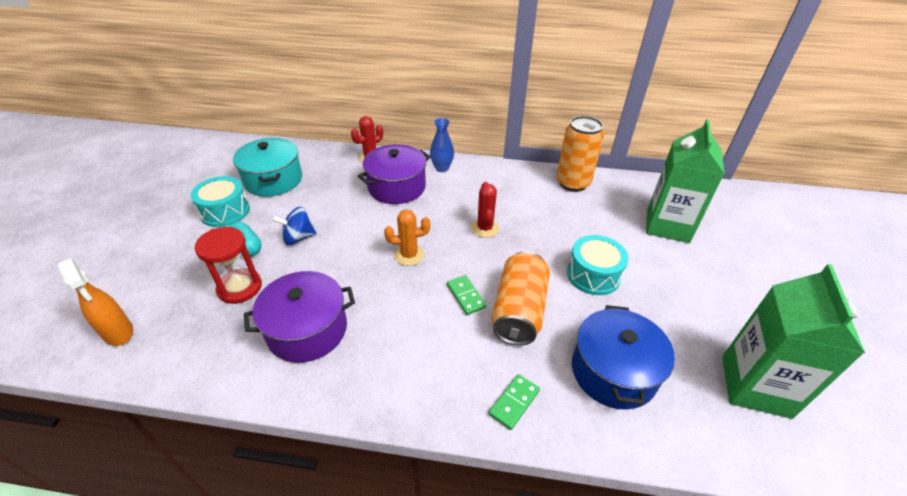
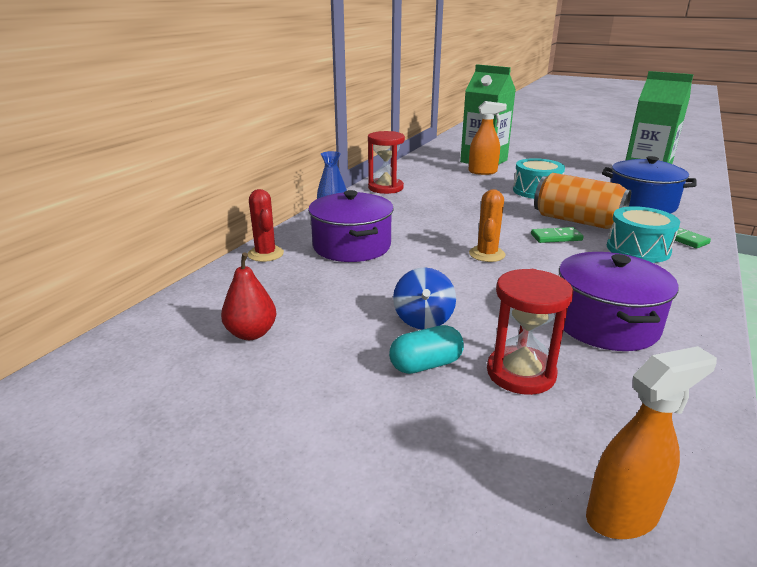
camera: 70 degrees left, 15 degrees down
(225, 211) = (310, 387): turquoise drum -> turquoise drum (638, 249)
(273, 180) = (251, 333): turquoise pot -> red pear
(485, 228) = (457, 216): red cactus -> none
(528, 178) = (385, 188): none -> red hourglass
(573, 183) = (407, 175): orange can -> none
(626, 229) = (483, 172): none -> orange spray bottle

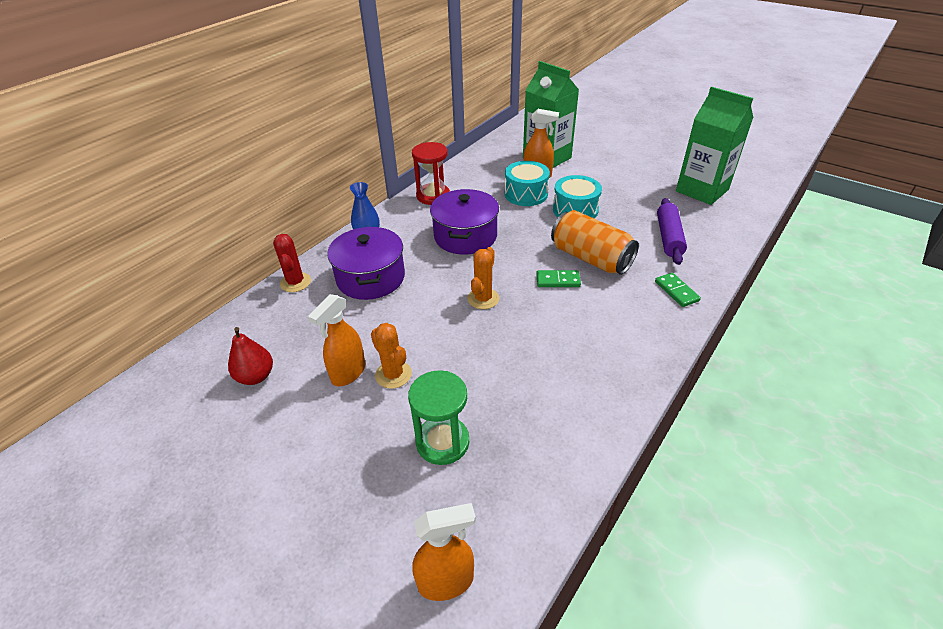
camera: 10 degrees right, 15 degrees up
(367, 322) = (348, 373): none -> orange spray bottle
(423, 319) = (393, 374): blue spinning top -> orange cactus
(426, 365) = (374, 424): turquoise capsule -> none
(521, 373) = (442, 442): red hourglass -> green hourglass
(605, 323) = (541, 395): purple pot -> purple pot (465, 236)
(638, 249) = (625, 303): turquoise drum -> turquoise drum (526, 194)
(641, 204) = (668, 237): blue pot -> purple rolling pin

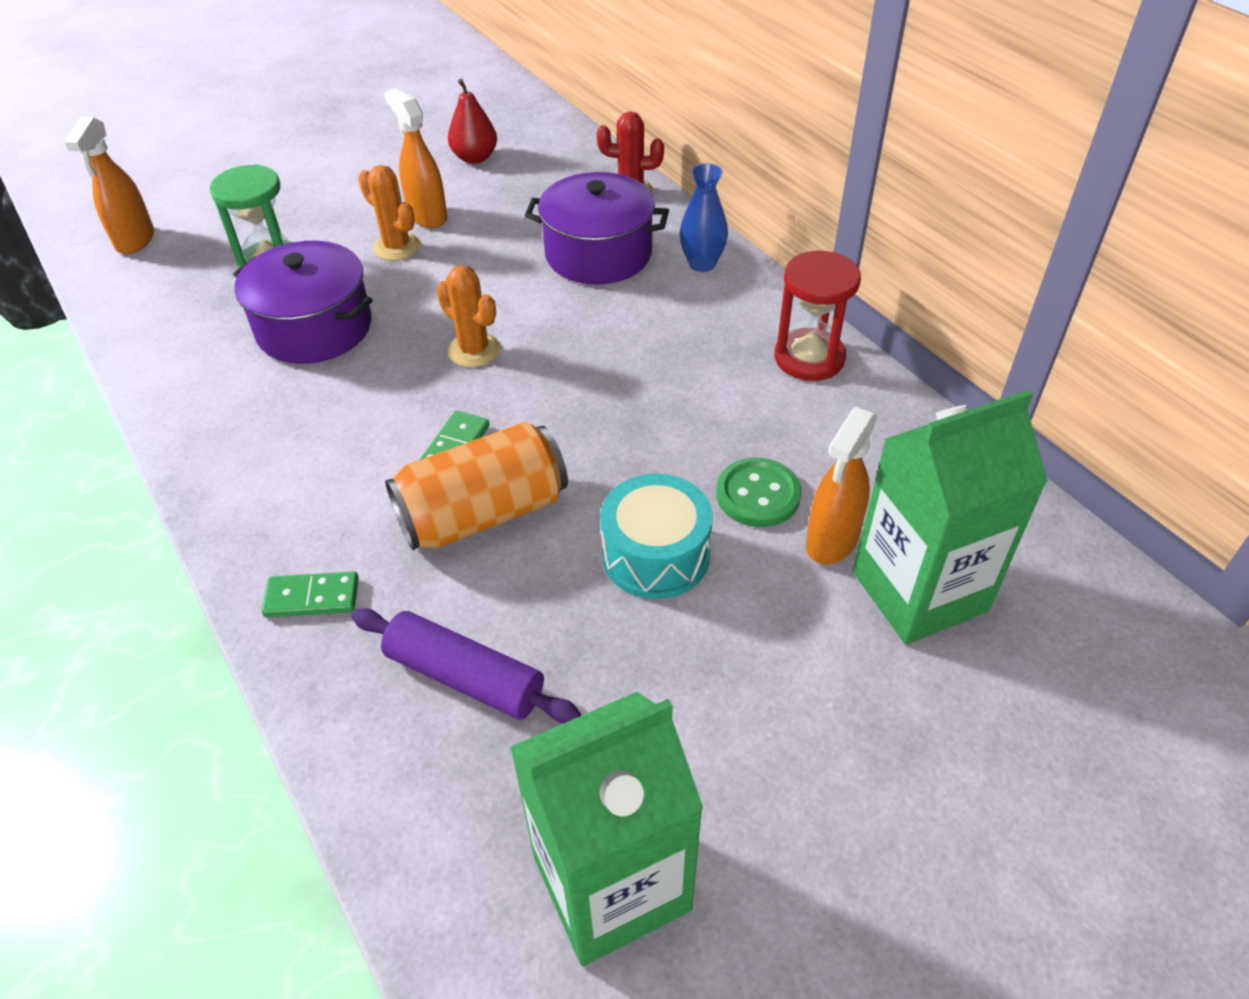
camera: 110 degrees right, 5 degrees up
(393, 374) = (397, 247): orange cactus -> orange cactus turned 60 degrees clockwise
(465, 236) = (649, 369): purple pot -> purple pot (314, 328)
(526, 194) = (758, 495): turquoise drum -> green button

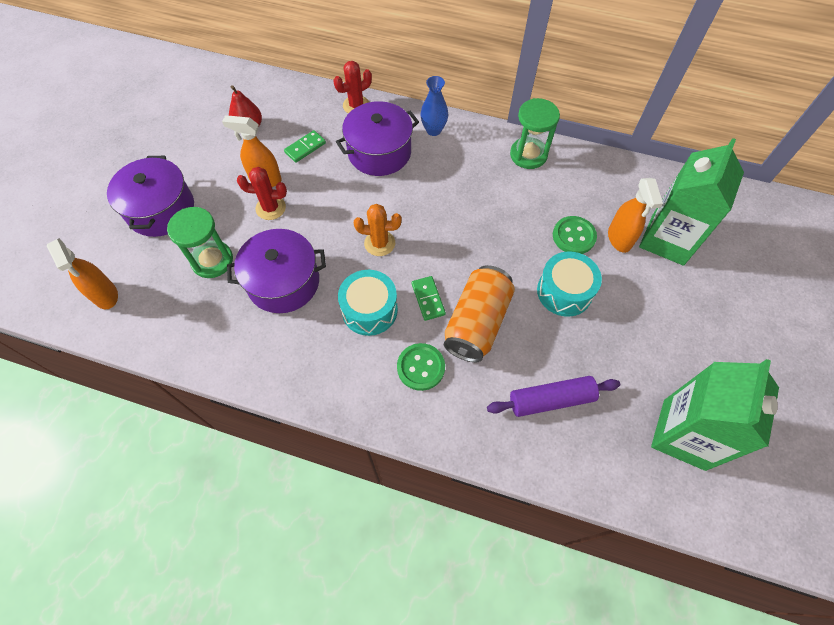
camera: 40 degrees left, 15 degrees up
(285, 191) = (161, 210): none -> purple pot
(312, 597) = (450, 415): green domino -> green domino (305, 148)
(348, 517) = (421, 367): none -> green button
(370, 414) = (369, 310): none -> turquoise drum
(397, 247) = (270, 208): orange cactus -> red cactus
(809, 358) = (528, 155): red hourglass -> green hourglass

